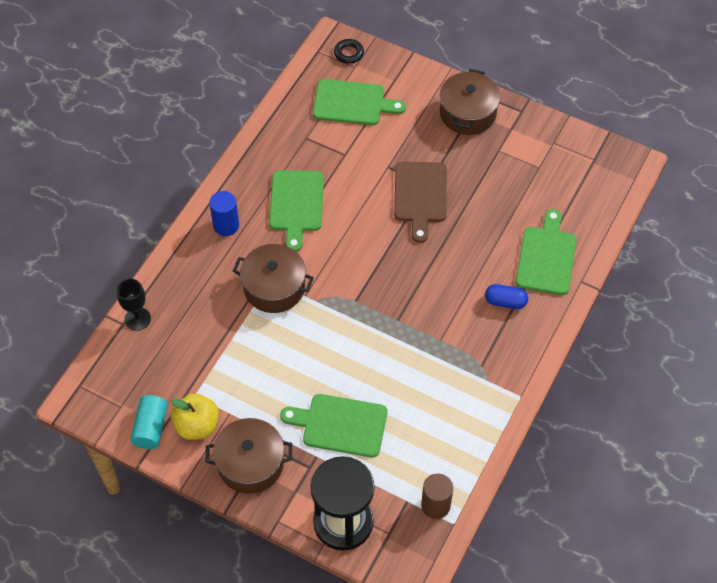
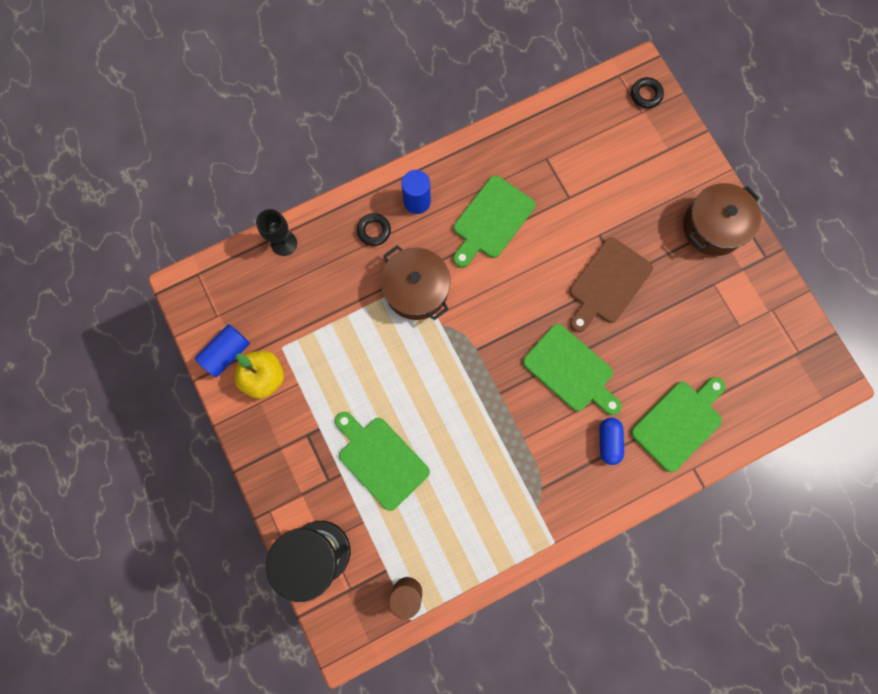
camera: 35 degrees right, 20 degrees up
(151, 428) = (227, 353): turquoise cylinder -> blue cylinder
(207, 266) = (374, 231): none -> black ring
(250, 463) = (283, 443): brown pot -> none
(352, 103) = (613, 149): green cutting board -> green cutting board (571, 370)
(505, 302) = (608, 441): blue capsule -> blue capsule turned 45 degrees clockwise

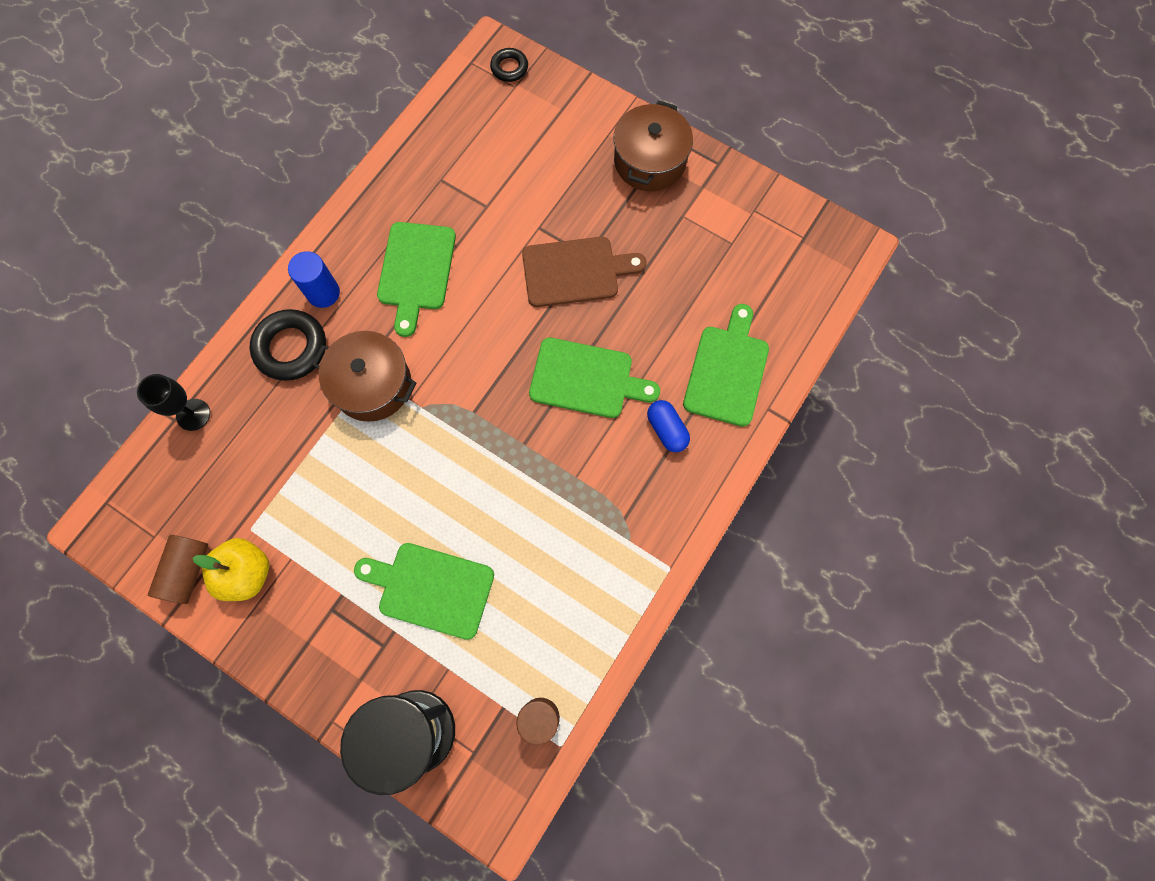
camera: 30 degrees left, 5 degrees down
(227, 353) = (187, 571): blue cylinder -> brown cylinder
(374, 231) = (291, 348): black ring -> black ring, size x1.76
(608, 284) = (575, 271): brown cutting board -> brown cutting board turned 105 degrees counterclockwise

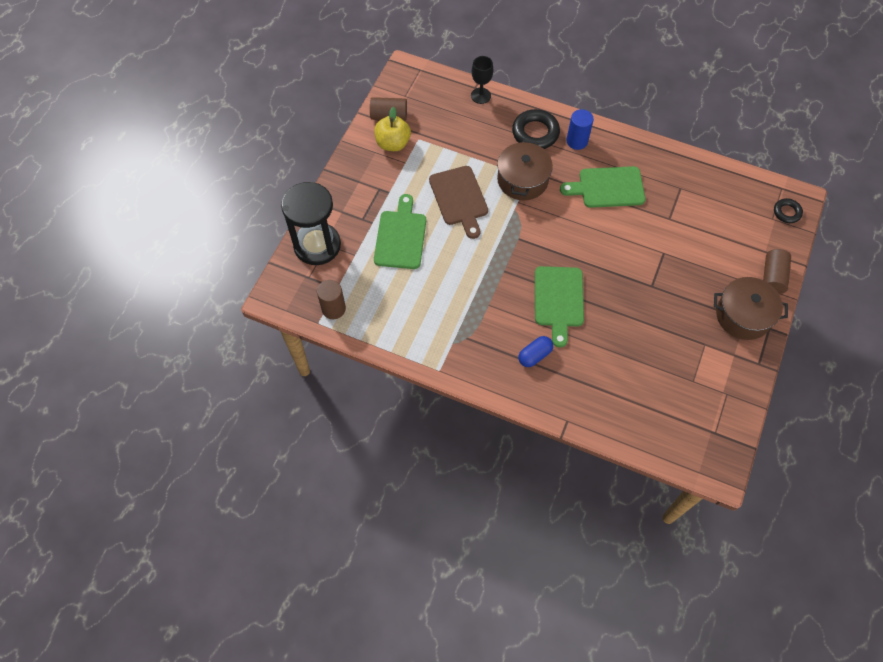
camera: 80 degrees right, 10 degrees down
(575, 271) = (637, 281): brown cutting board -> brown cutting board (459, 198)
(601, 112) = (772, 277): none -> brown cylinder
(727, 371) = (589, 389): green cutting board -> none

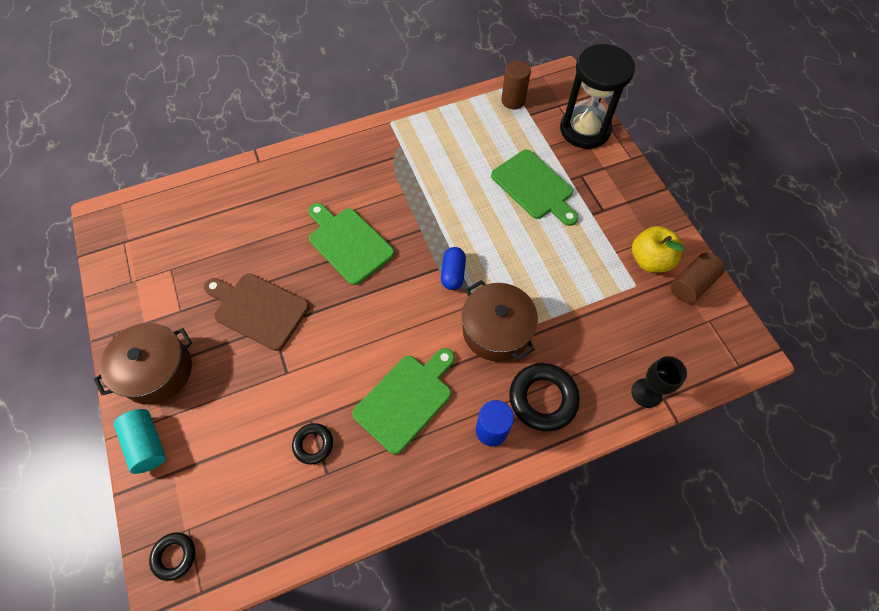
camera: 135 degrees right, 0 degrees up
(459, 198) = (529, 260): brown cutting board -> brown cutting board (258, 309)
(534, 355) = (327, 185): blue capsule -> blue capsule (453, 273)
(677, 206) = (313, 444): none -> black ring
(772, 277) = (147, 444): brown cylinder -> turquoise cylinder

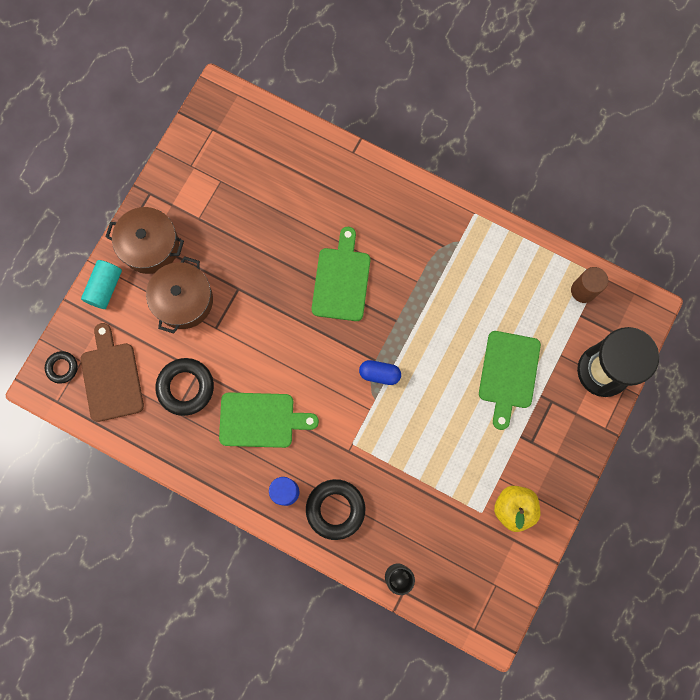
camera: 50 degrees right, 15 degrees up
(258, 309) = (241, 267): brown cutting board -> brown cutting board (111, 378)
(313, 444) = (185, 387): black ring -> black ring, size x1.76
(453, 273) = (379, 374): blue capsule -> blue capsule turned 45 degrees clockwise
(496, 330) = (360, 439): brown pot -> brown pot (183, 300)
(691, 284) = (517, 553): brown cylinder -> none

